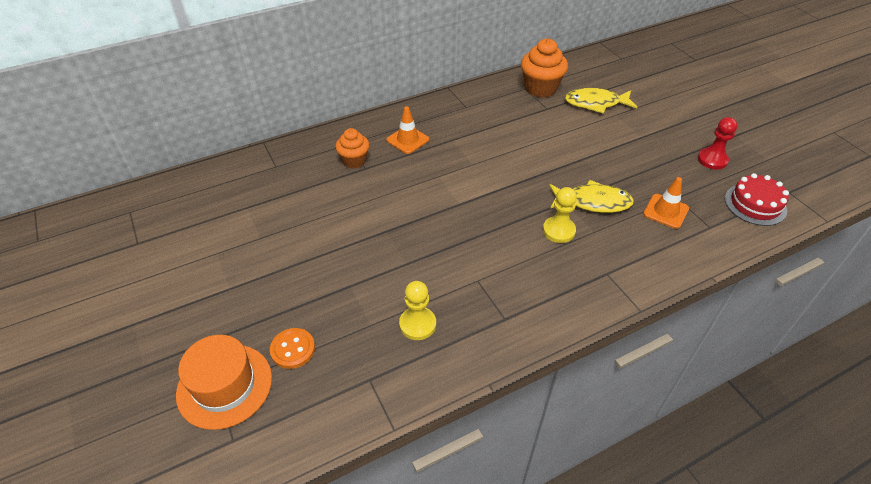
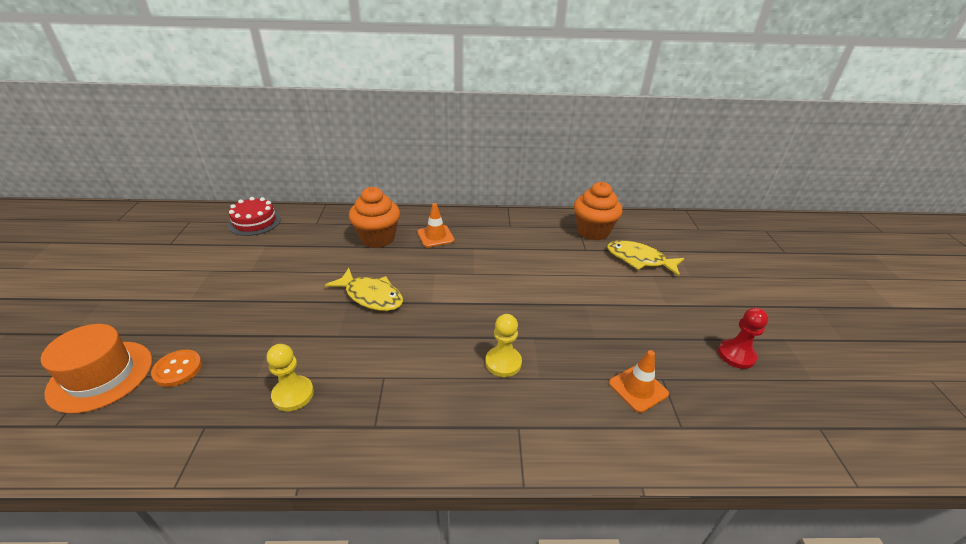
camera: 25 degrees right, 10 degrees down
(354, 161) = (377, 238): orange cupcake -> orange cupcake, size x1.57
(593, 202) = (562, 349): yellow fish -> yellow fish (371, 296)
(755, 204) = (760, 424): red cake -> red cake (255, 222)

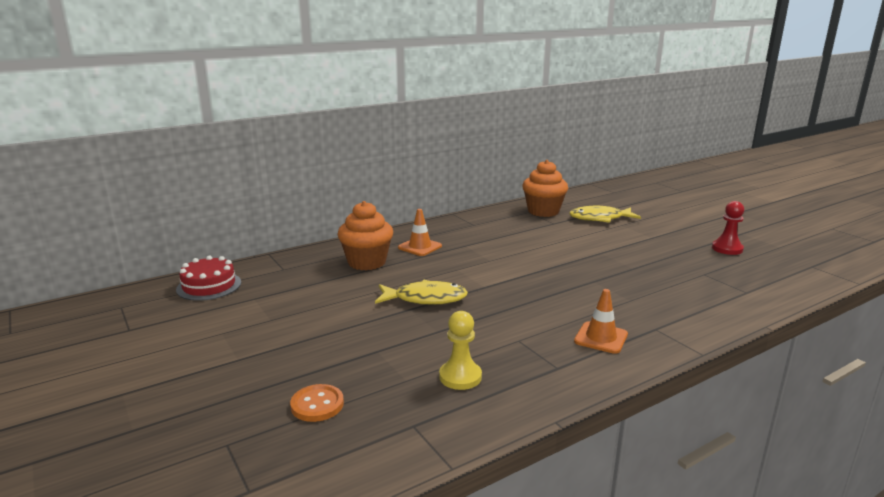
camera: 30 degrees left, 15 degrees down
(101, 376) = (236, 441): orange hat -> none
(503, 362) = (593, 301): yellow pawn -> none
(638, 388) = (697, 283): orange traffic cone -> orange traffic cone (601, 338)

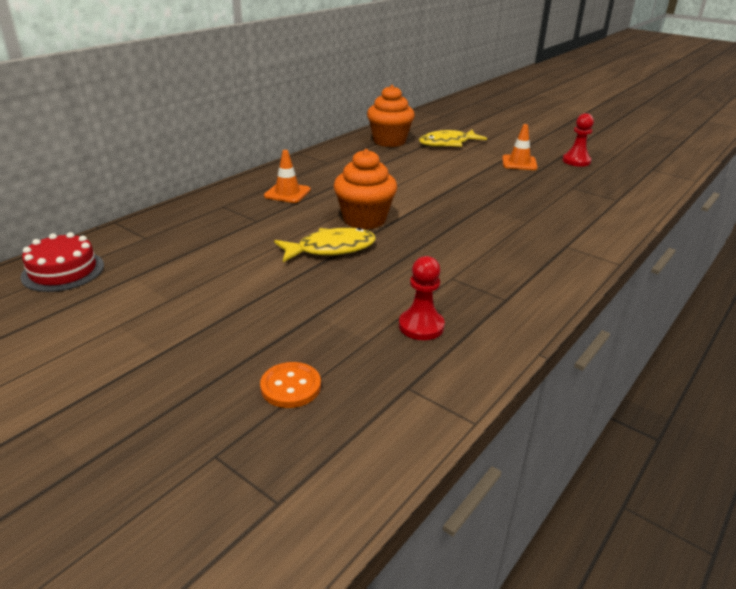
camera: 20 degrees left, 10 degrees up
(367, 262) = (239, 217): orange cupcake -> orange cupcake (364, 220)
(460, 377) = (421, 326): yellow pawn -> red pawn
(601, 338) = (525, 263): orange traffic cone -> orange traffic cone (519, 163)

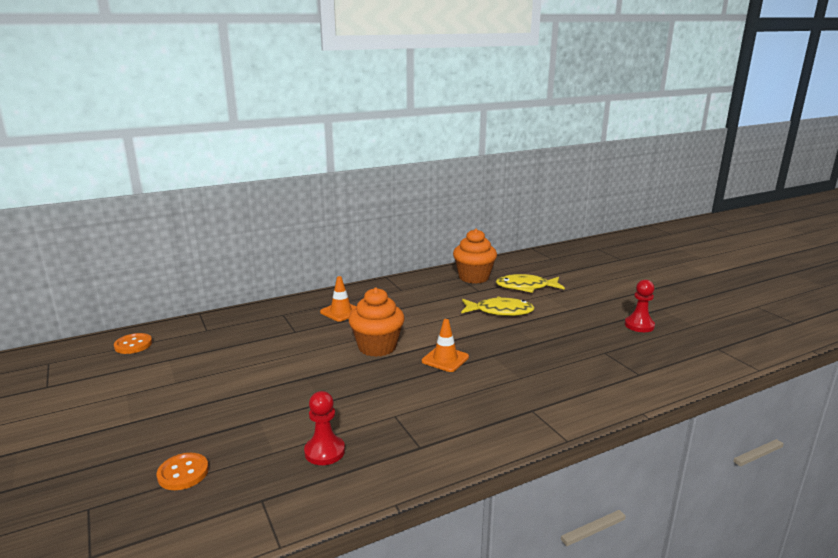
camera: 25 degrees right, 10 degrees down
(63, 271) = (133, 345): red cake -> orange button
(331, 249) = (325, 367): yellow fish -> yellow fish (500, 311)
(519, 163) = (576, 318): orange traffic cone -> orange traffic cone (445, 359)

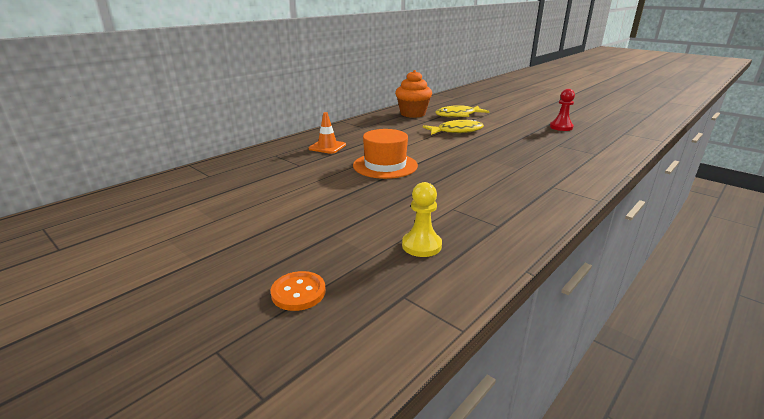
camera: 20 degrees left, 5 degrees up
(133, 345) = (137, 198): orange button -> none
(324, 452) = (421, 245): red pawn -> yellow pawn
(377, 347) = (385, 165): orange cupcake -> orange hat
(445, 359) = (449, 165): orange traffic cone -> none

